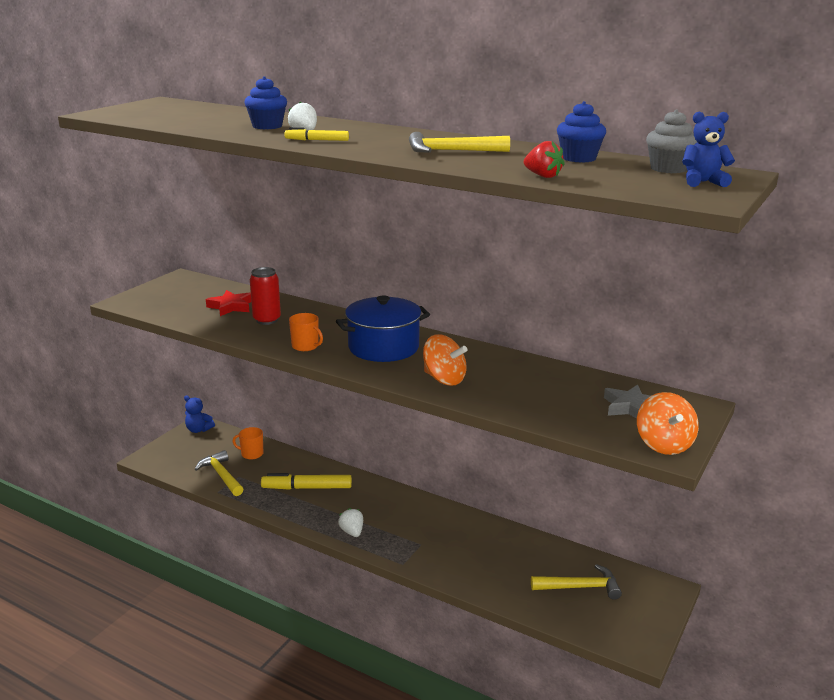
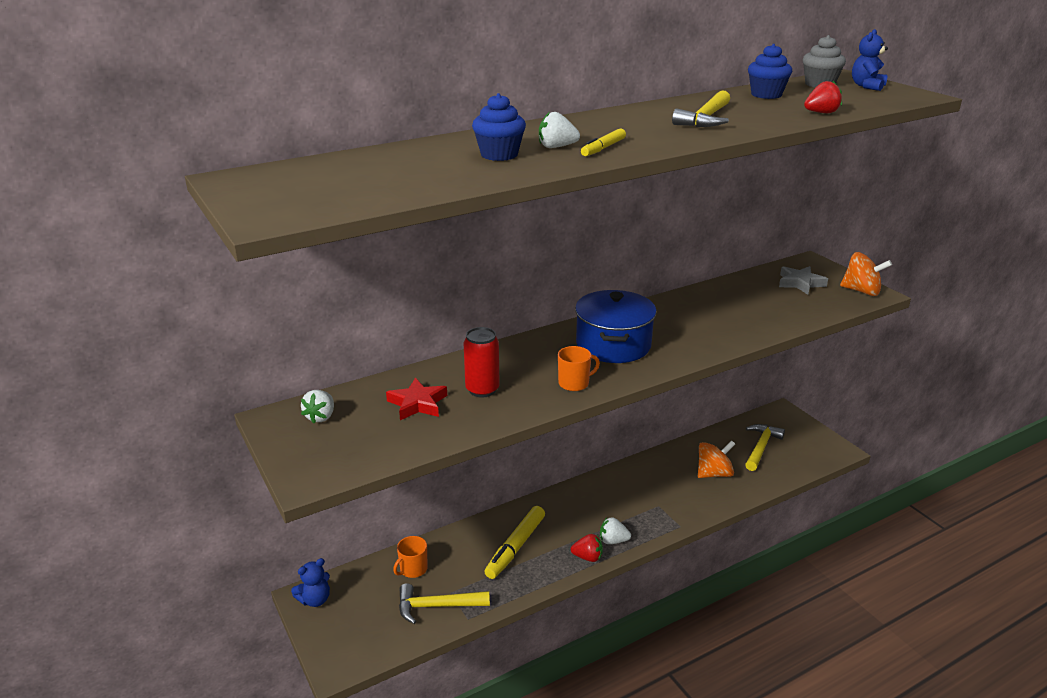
camera: 60 degrees left, 5 degrees up
(192, 287) = (320, 417): none -> white strawberry
(321, 525) = (588, 557): none -> red strawberry
(444, 379) = (703, 336): orange spinning top -> orange spinning top (714, 473)

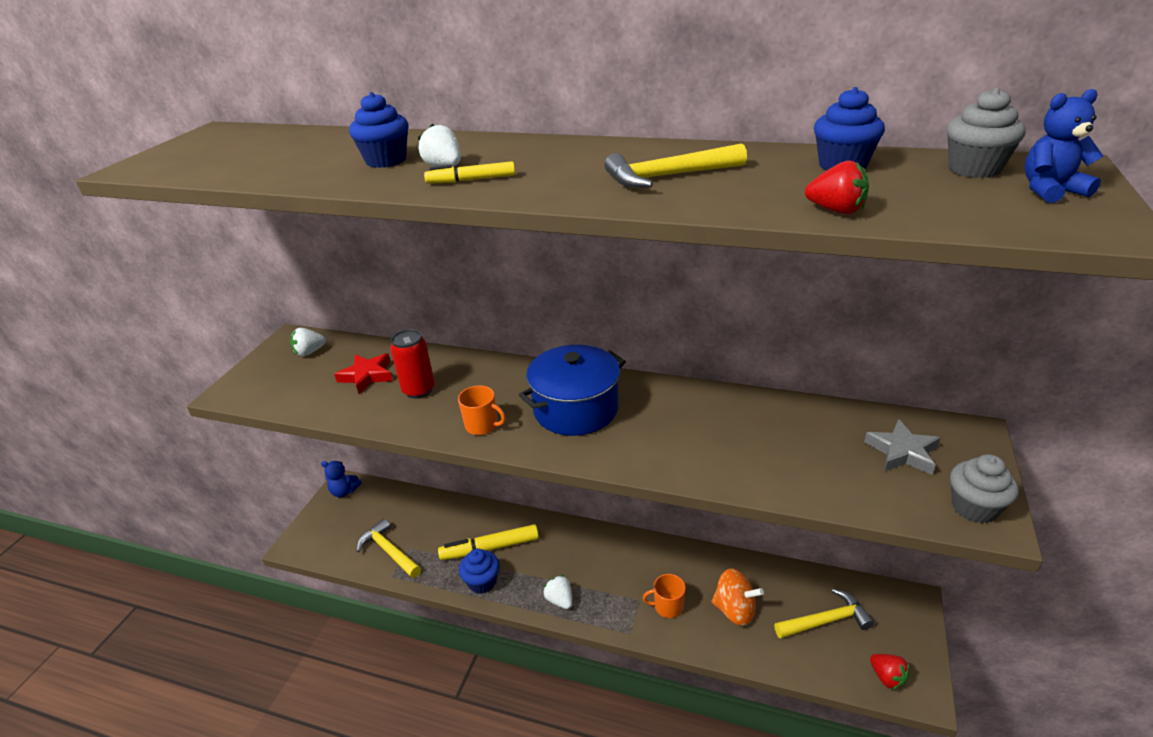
camera: 50 degrees right, 5 degrees up
(413, 569) = (414, 513): orange mug -> orange mug (667, 606)
(545, 570) = (482, 582): none -> blue cupcake
(588, 557) = (523, 598): red strawberry -> red strawberry (887, 677)
(861, 291) = (974, 508): orange spinning top -> grey cupcake

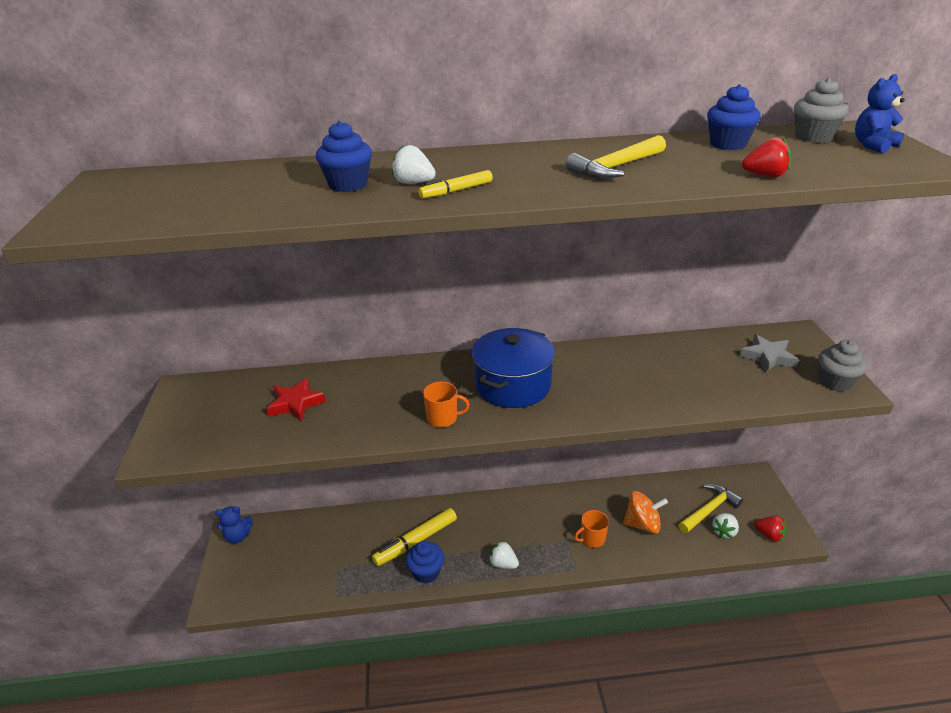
camera: 25 degrees left, 0 degrees up
(309, 352) = (214, 396): white strawberry -> white strawberry (724, 532)
(389, 551) = (320, 575): yellow hammer -> none
(418, 390) = (358, 403): red can -> none

